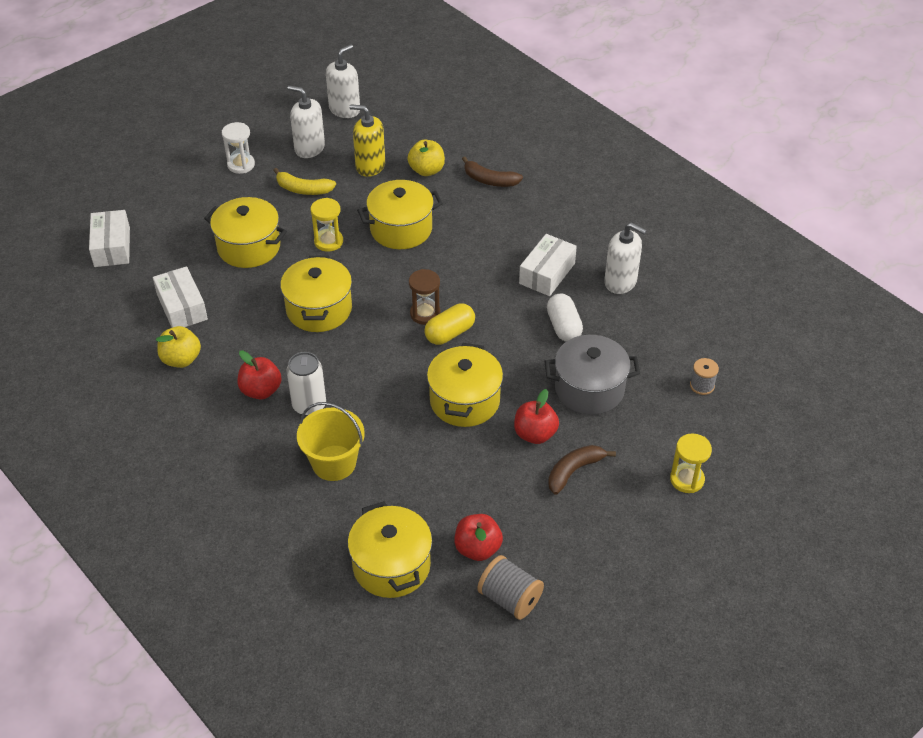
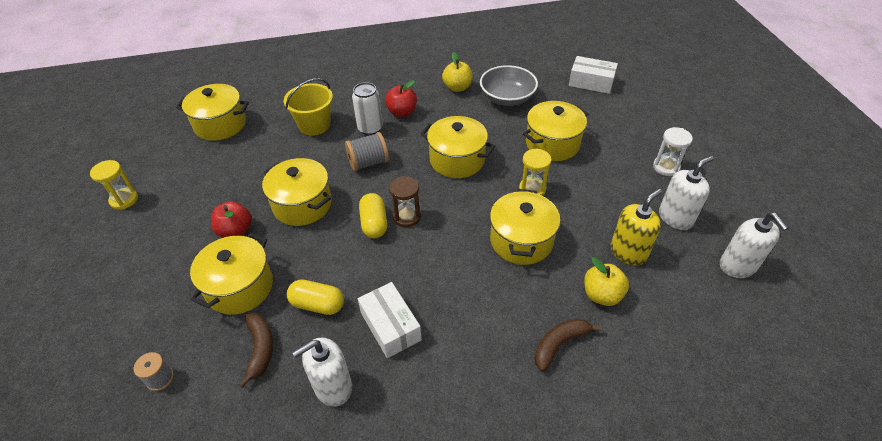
camera: 120 degrees right, 0 degrees up
(182, 307) = (507, 98): white box -> grey bowl
(303, 189) = (612, 195): yellow banana -> none
(477, 548) = (188, 163): red apple -> none
(509, 598) = (142, 164): grey spool -> grey spool (368, 163)
(563, 327) = (317, 304): white capsule -> yellow capsule
(574, 471) = (184, 238): brown banana -> brown banana (260, 349)
(589, 389) = (240, 287): grey pot -> yellow pot
(687, 479) = (100, 305): yellow hourglass -> yellow hourglass (124, 200)

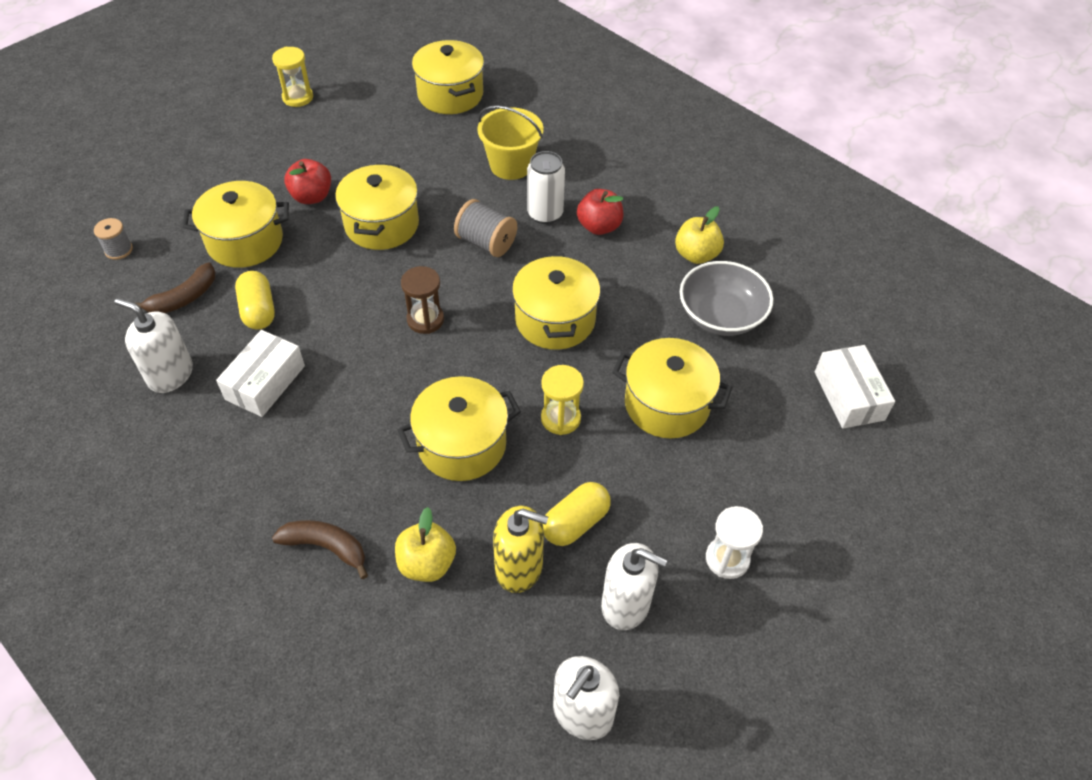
camera: 55 degrees right, 5 degrees up
(374, 223) = (396, 297): yellow capsule -> yellow capsule (575, 522)

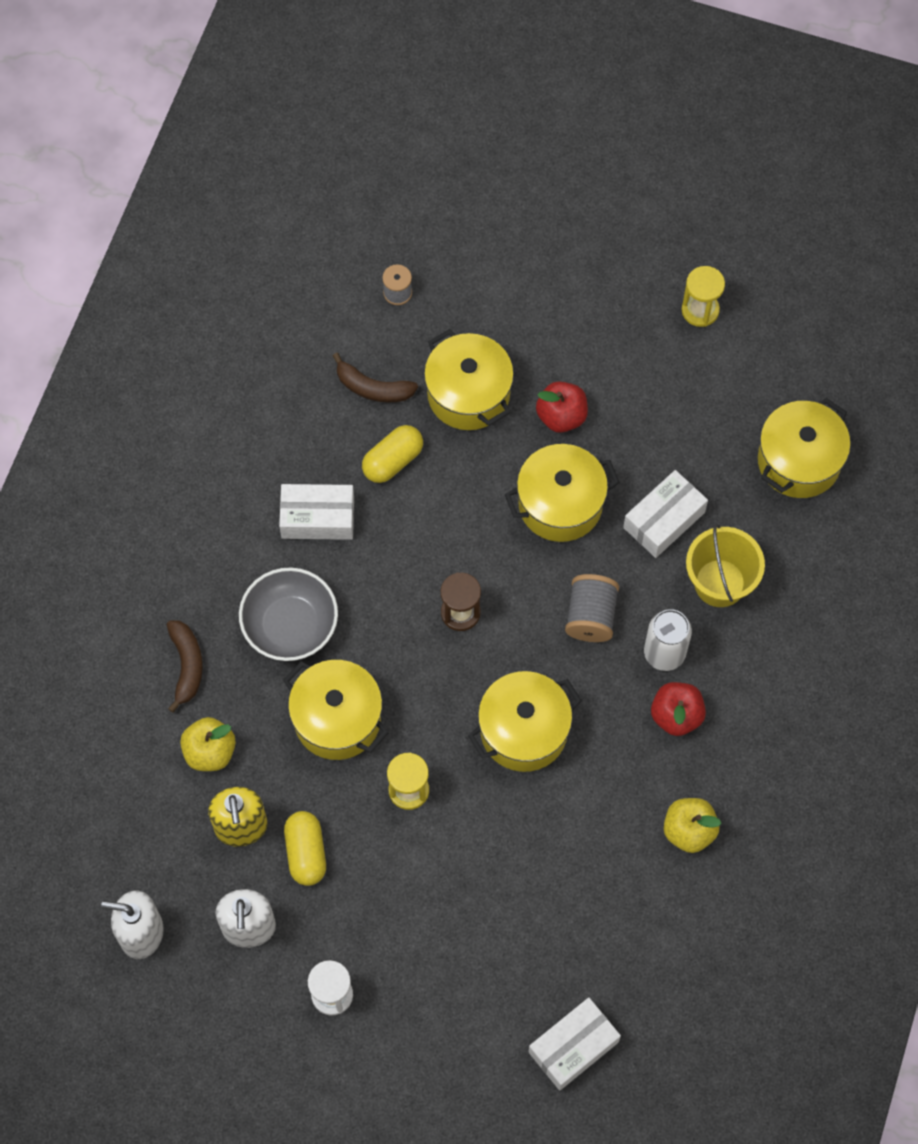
camera: 65 degrees right, 15 degrees up
(170, 374) = (286, 435): white soap dispenser -> none
(440, 174) = (664, 520): none -> white box
(575, 522) = (306, 853): yellow capsule -> yellow capsule turned 60 degrees clockwise
(667, 404) = (474, 878): yellow pot -> none
(721, 315) = (615, 887): grey bowl -> grey bowl (290, 625)

